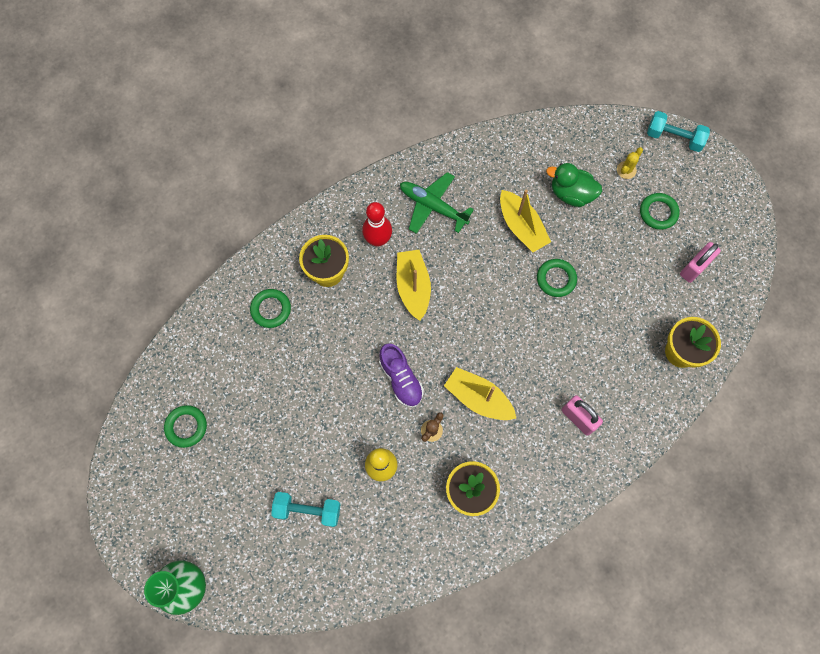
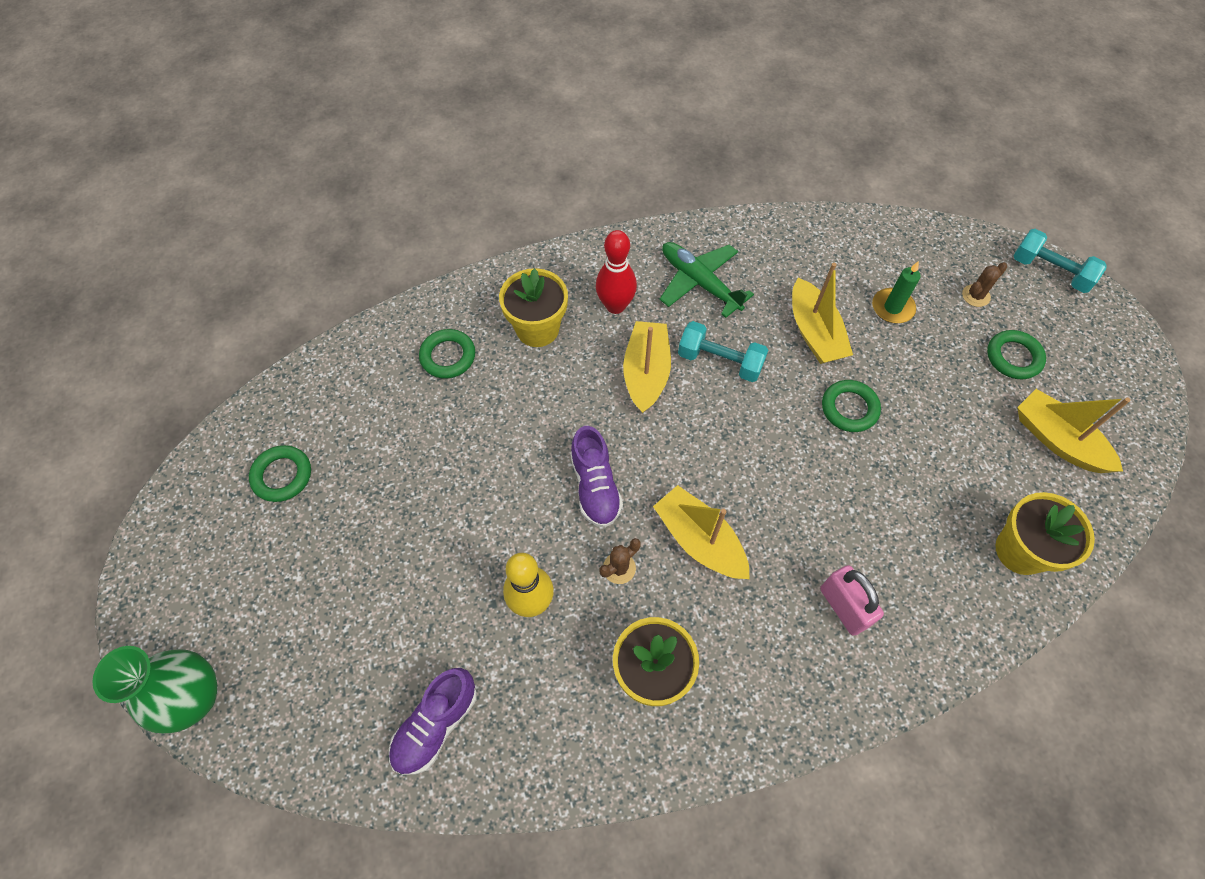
camera: 15 degrees right, 10 degrees down
(308, 510) = (405, 634): turquoise dumbbell -> turquoise dumbbell (720, 361)
(345, 560) = (436, 725): none -> purple shoe
(571, 194) = (892, 308): green duck -> green candle
(626, 170) = (975, 296): yellow cactus -> brown cactus
(694, 268) = (1057, 440): pink padlock -> yellow boat

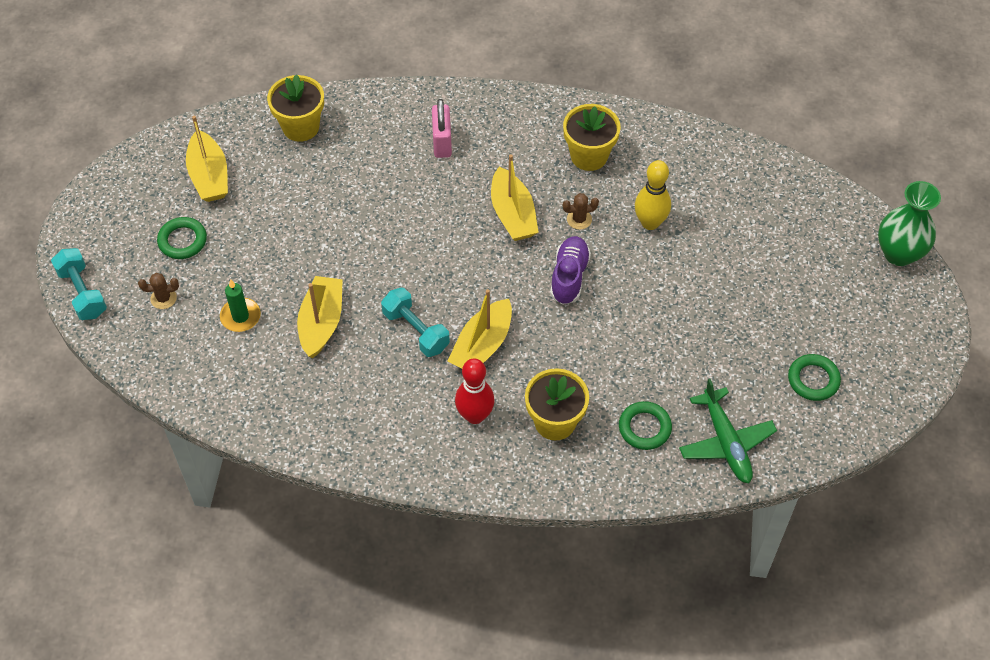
camera: 155 degrees left, 5 degrees down
(436, 725) = (740, 181): purple shoe -> none
(699, 282) = (387, 407): green plane -> green plane (726, 442)
(849, 408) = (341, 255): green ring -> none

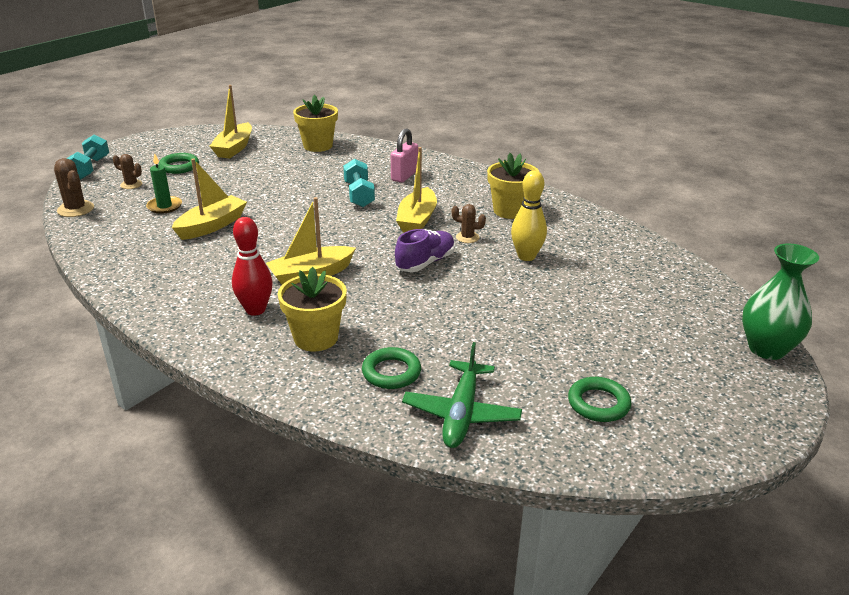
camera: 30 degrees right, 25 degrees down
(150, 367) = (76, 209): none -> brown cactus
(416, 330) = (271, 251): turquoise dumbbell -> turquoise dumbbell (359, 195)

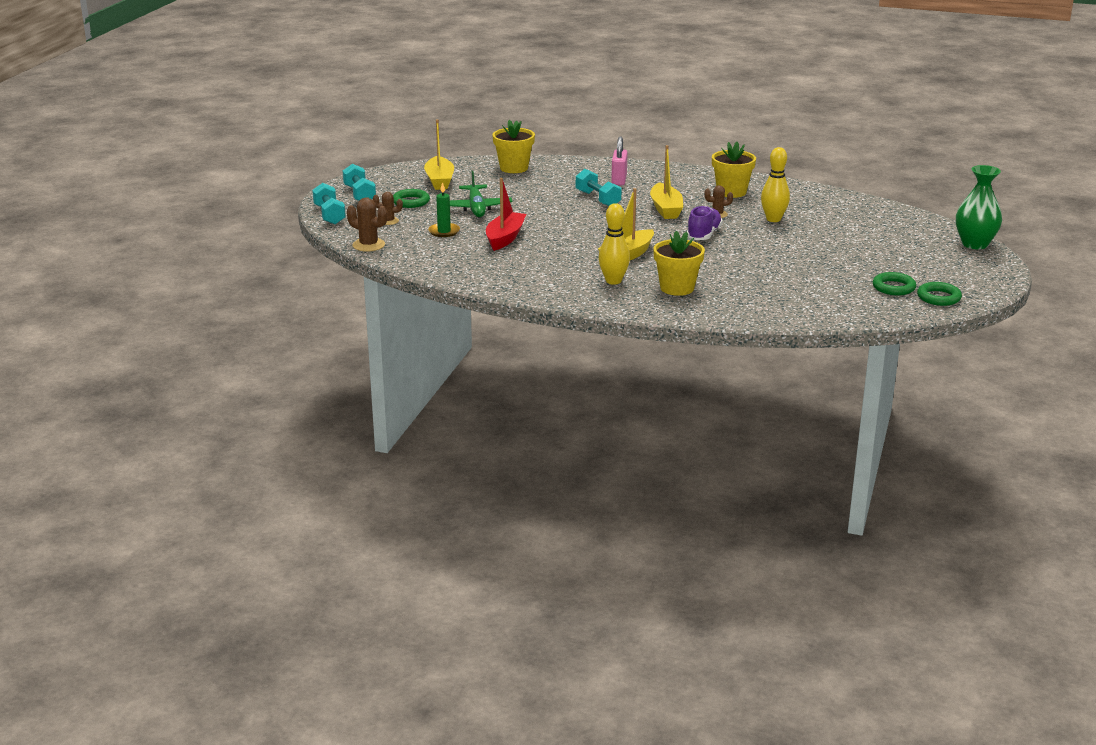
camera: 20 degrees left, 5 degrees down
(145, 151) = (359, 195): none -> turquoise dumbbell
(212, 226) = (505, 238): yellow boat -> red boat
(255, 310) = (613, 281): red bowling pin -> yellow bowling pin
(391, 372) = (749, 296): green ring -> green ring (938, 297)
(461, 414) = (815, 306): green plane -> green plane (476, 208)

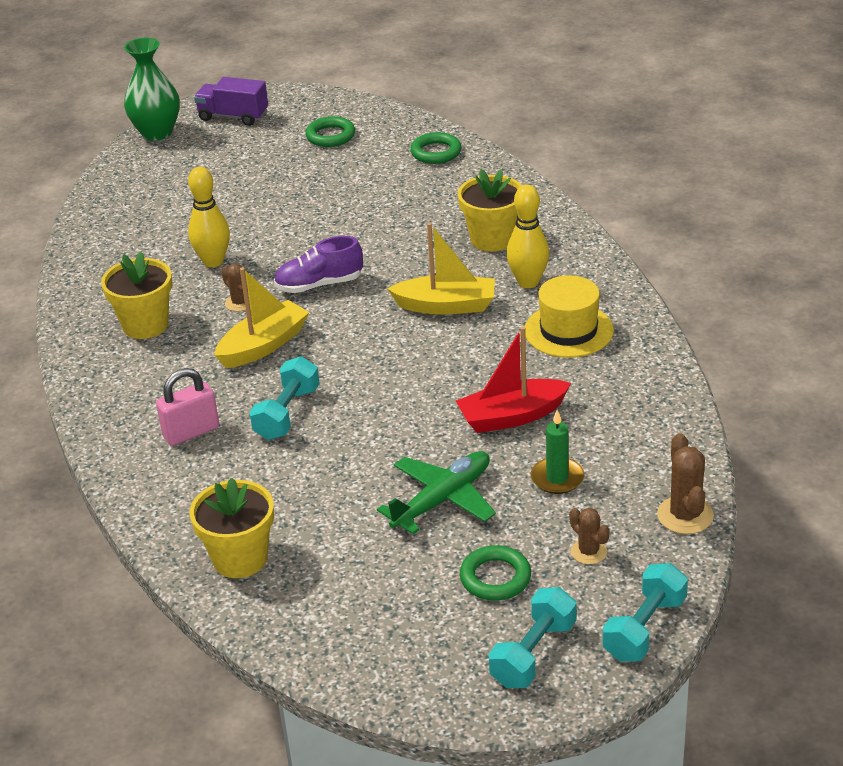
camera: 125 degrees left, 10 degrees up
(439, 180) = (378, 604): yellow boat -> none
(549, 274) = (568, 330): none -> yellow hat
(938, 297) = (326, 110): green ring -> green ring (436, 152)
(969, 269) = (233, 116): none -> purple truck

